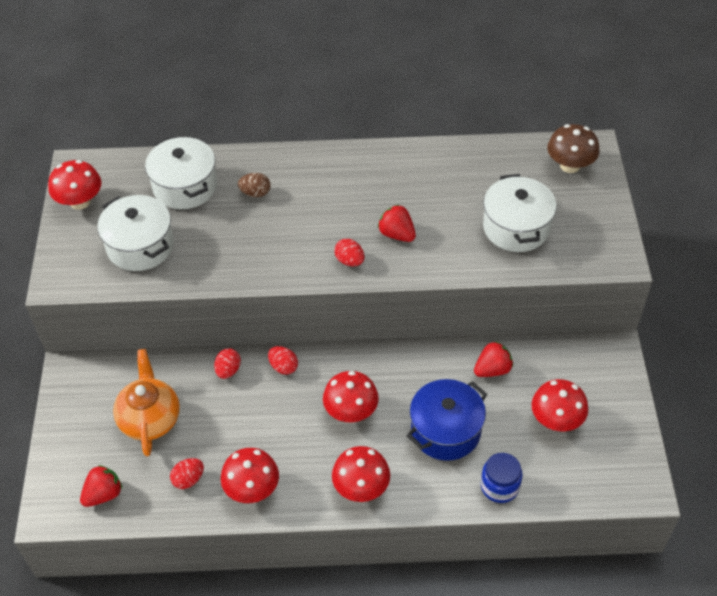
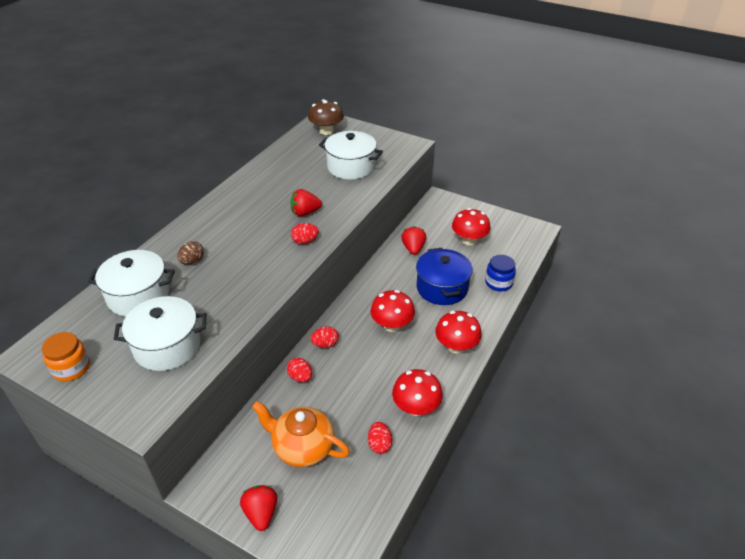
camera: 60 degrees left, 10 degrees down
(80, 201) = (71, 368): red mushroom -> orange jar
(103, 494) = (351, 513): red strawberry -> red strawberry (261, 513)

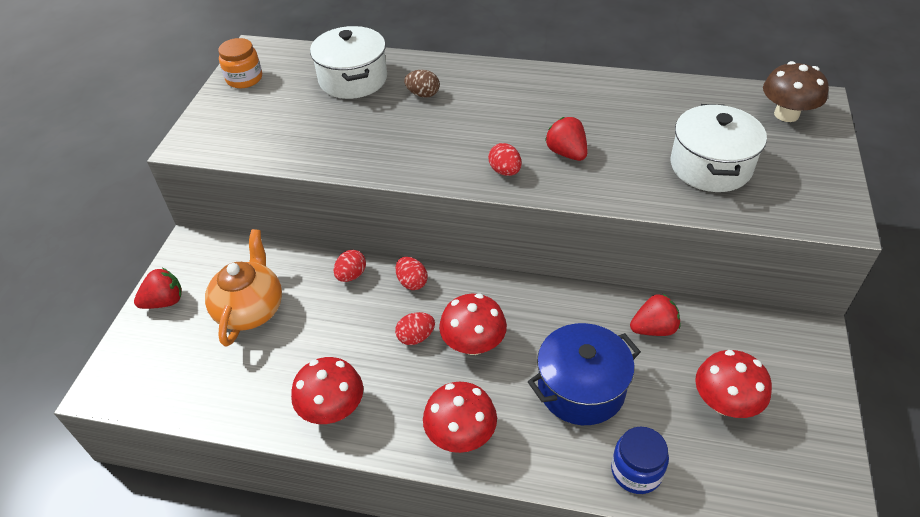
camera: 75 degrees right, 5 degrees up
(167, 346) = (285, 125): white pot -> none
(379, 444) = (266, 383): red egg -> red egg (416, 337)

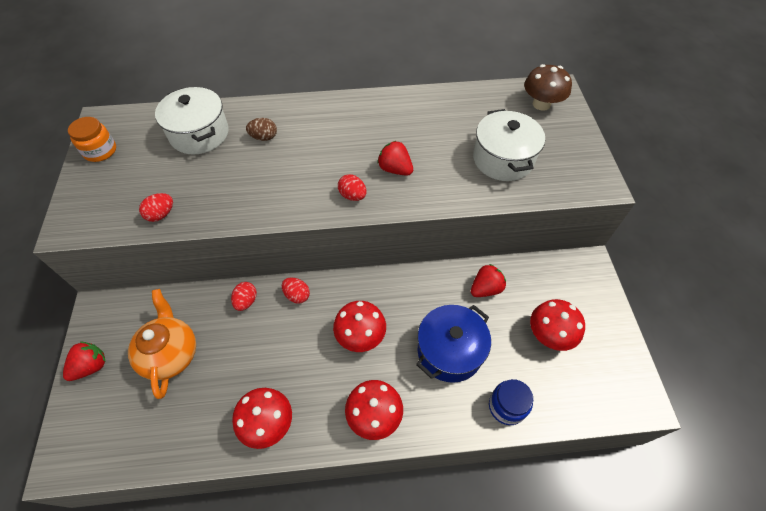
camera: 20 degrees left, 10 degrees up
(416, 337) = (315, 342): red egg -> red egg (161, 214)

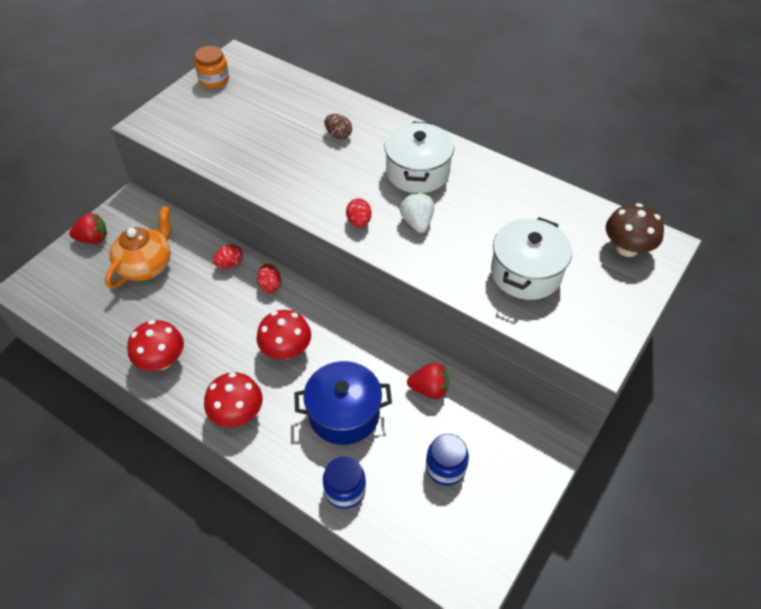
camera: 40 degrees right, 5 degrees down
(161, 214) = (209, 151): red egg -> none
(199, 134) = (293, 105): white pot -> white pot (417, 172)
(395, 169) = (417, 222): red strawberry -> white strawberry
(549, 335) = (445, 467): red mushroom -> blue jar

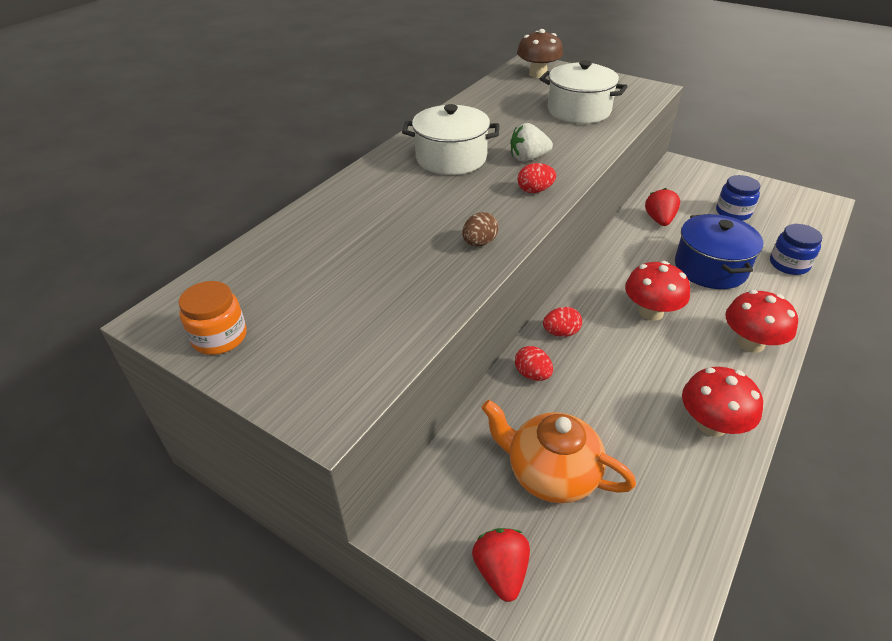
camera: 90 degrees left, 10 degrees down
(338, 135) = (383, 209): brown egg -> brown egg (479, 243)

